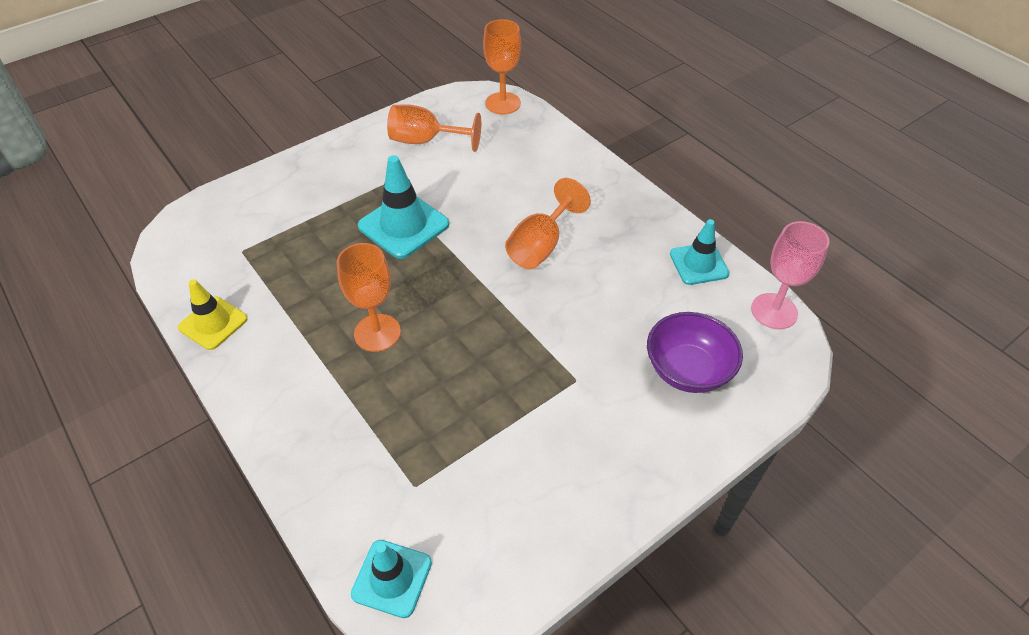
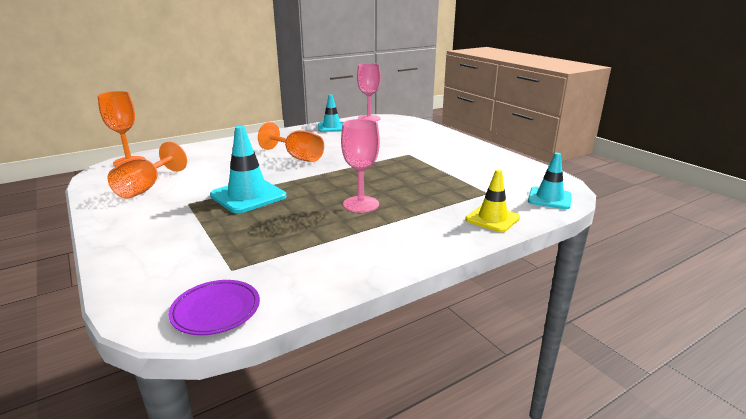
camera: 85 degrees left, 25 degrees down
(179, 257) = (216, 311): none -> purple plate
(213, 323) = (330, 277): yellow traffic cone -> yellow traffic cone (492, 218)
(377, 333) = (361, 204): orange goblet -> pink goblet
(687, 370) = (403, 134): purple bowl -> none

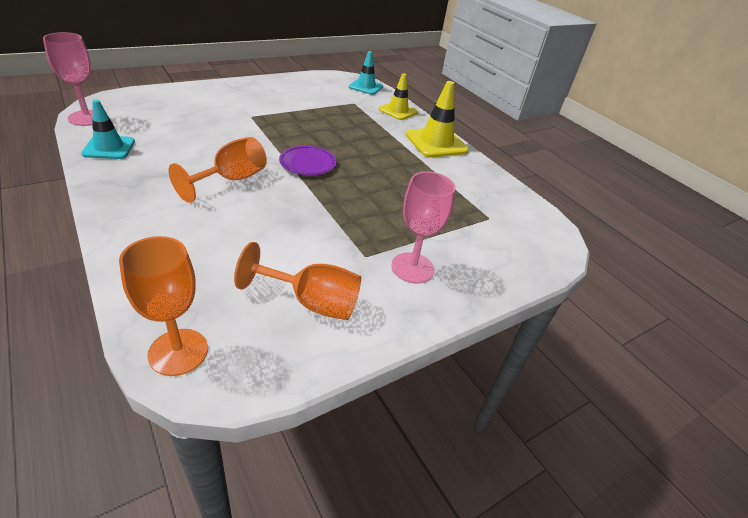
camera: 95 degrees left, 15 degrees up
(216, 311) = (539, 222): purple plate -> purple plate (307, 163)
(248, 196) = (349, 214): turquoise traffic cone -> none
(361, 204) = (373, 154): pink goblet -> pink goblet (412, 268)
(413, 243) = (436, 143): none -> yellow traffic cone

